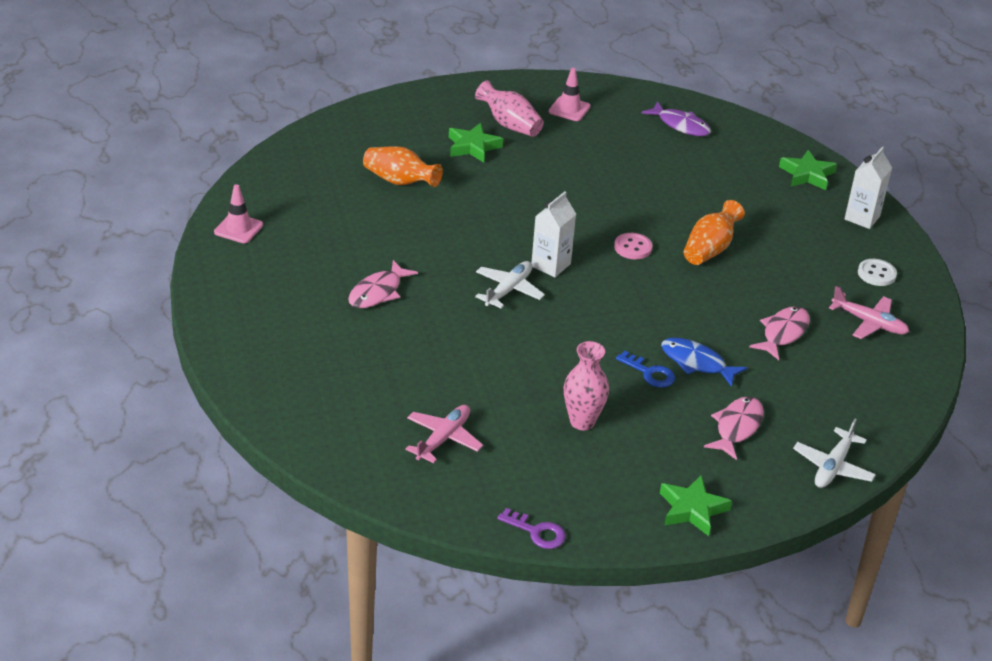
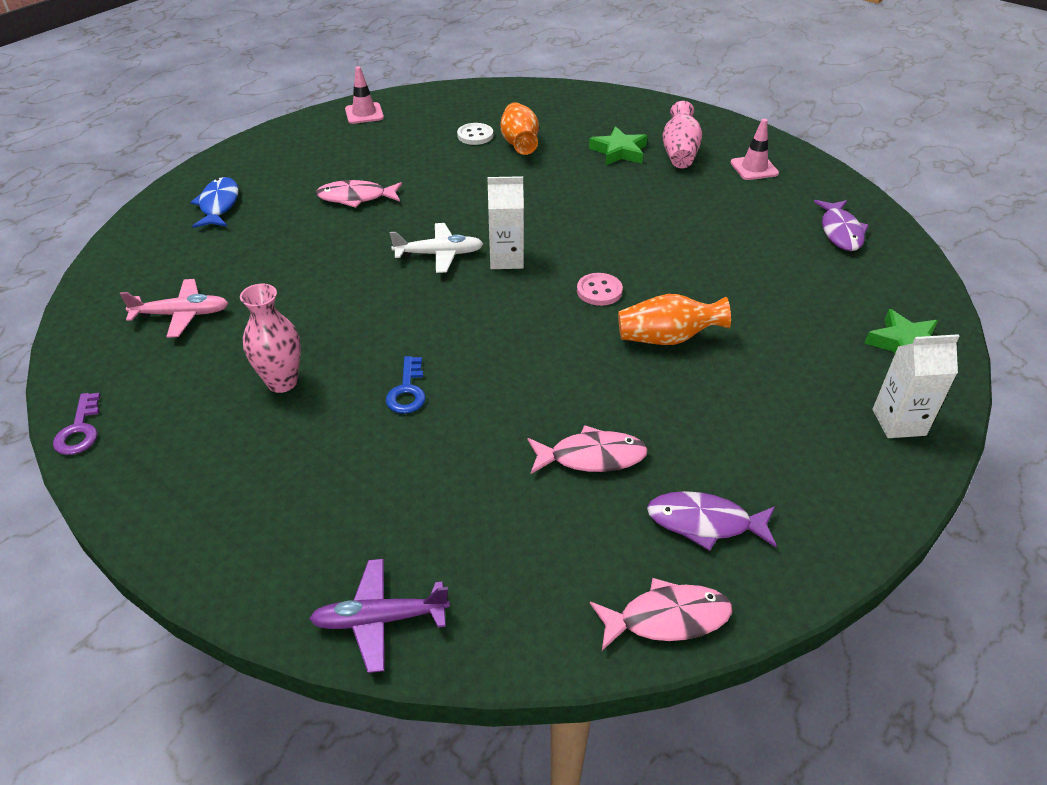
camera: 55 degrees right, 5 degrees up
(692, 509) = (197, 527): green star -> none
(696, 363) = (461, 415): blue fish -> blue fish (219, 205)
(737, 427) = (377, 497): pink fish -> pink fish (667, 618)
(833, 467) = (379, 619): white plane -> purple plane
(869, 323) = (705, 523): pink plane -> purple fish
(876, 274) = (810, 485): white button -> white button (475, 135)

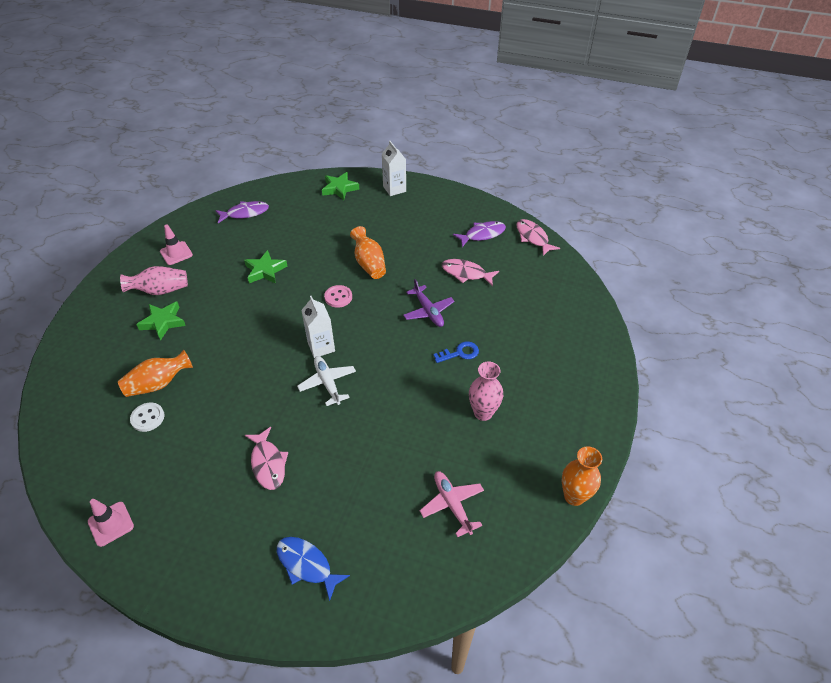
camera: 110 degrees left, 5 degrees up
(80, 430) = (574, 496): purple key -> orange vase
(219, 205) = (307, 565): blue fish -> blue fish turned 60 degrees clockwise
(379, 619) = (589, 315): purple plane -> purple plane (428, 311)
(591, 457) = (466, 273): pink fish -> pink fish turned 45 degrees counterclockwise
(689, 234) = (265, 270): none -> green star
(705, 523) = (482, 234): purple fish -> purple fish turned 105 degrees counterclockwise

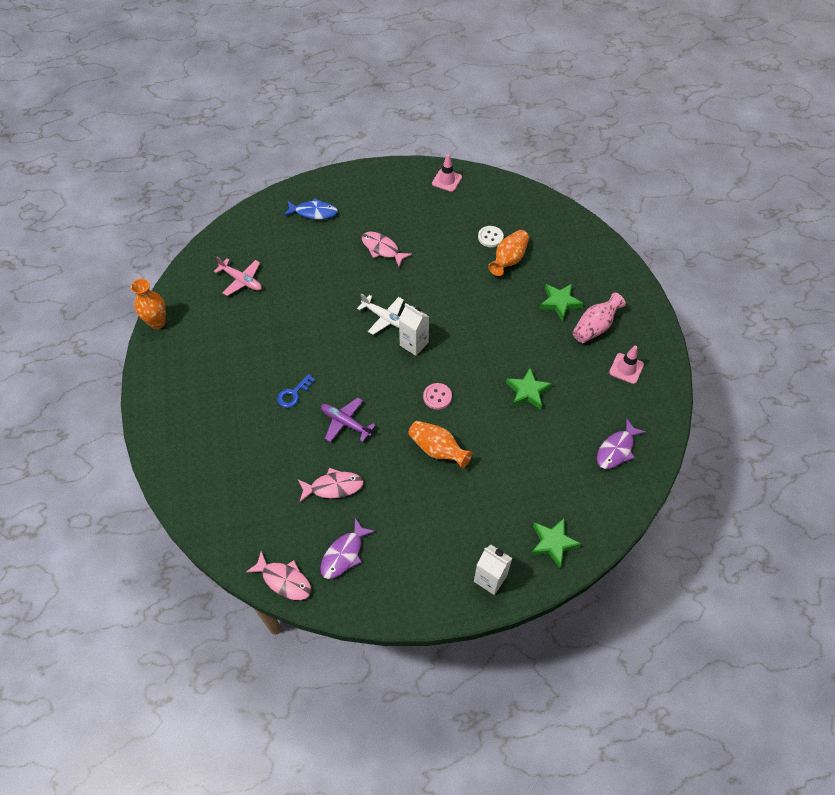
camera: 150 degrees right, 10 degrees up
(483, 413) = (249, 351): pink vase -> none

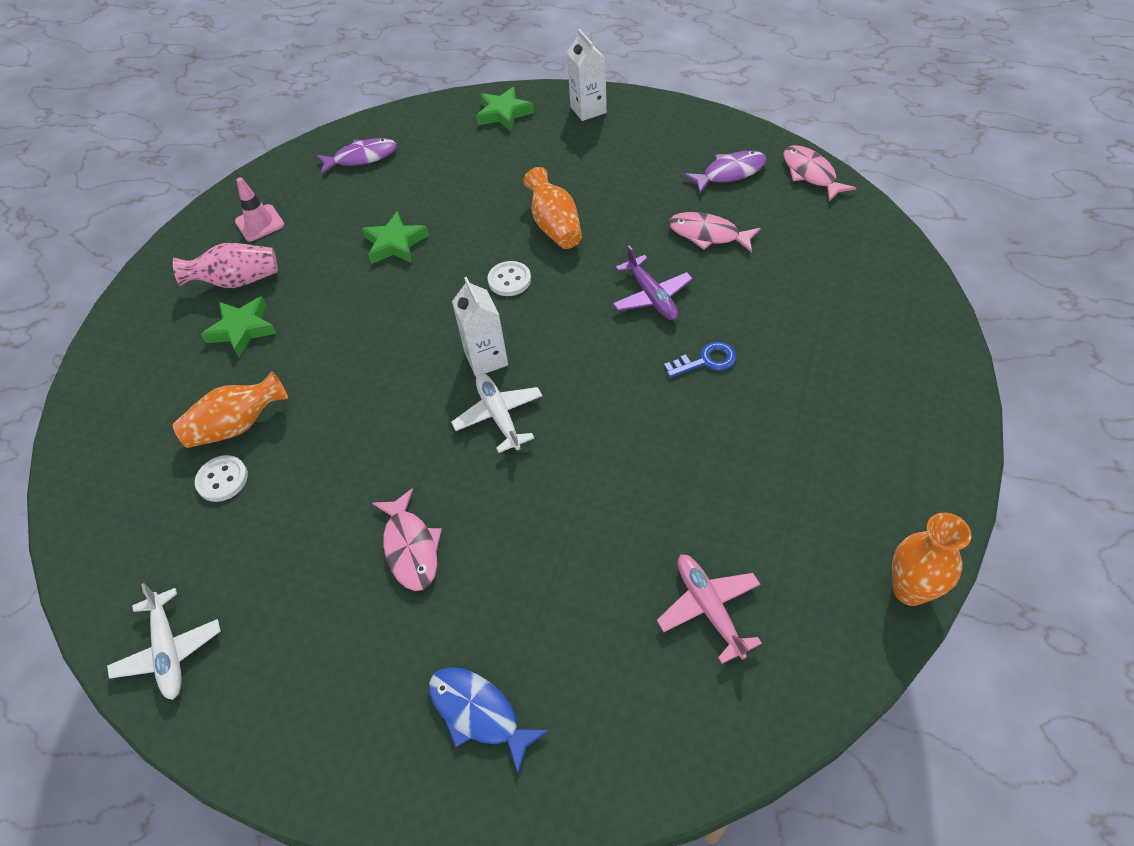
camera: 145 degrees left, 5 degrees down
(437, 397) = (509, 280): pink button -> white button
(446, 180) = (169, 651): pink traffic cone -> white plane

